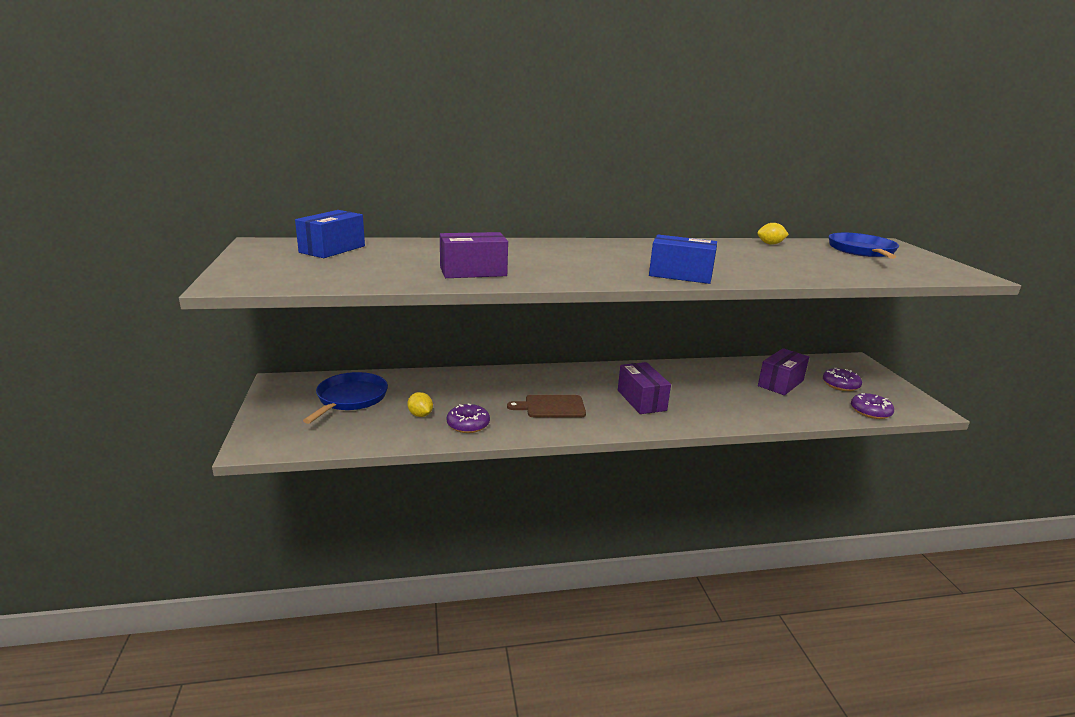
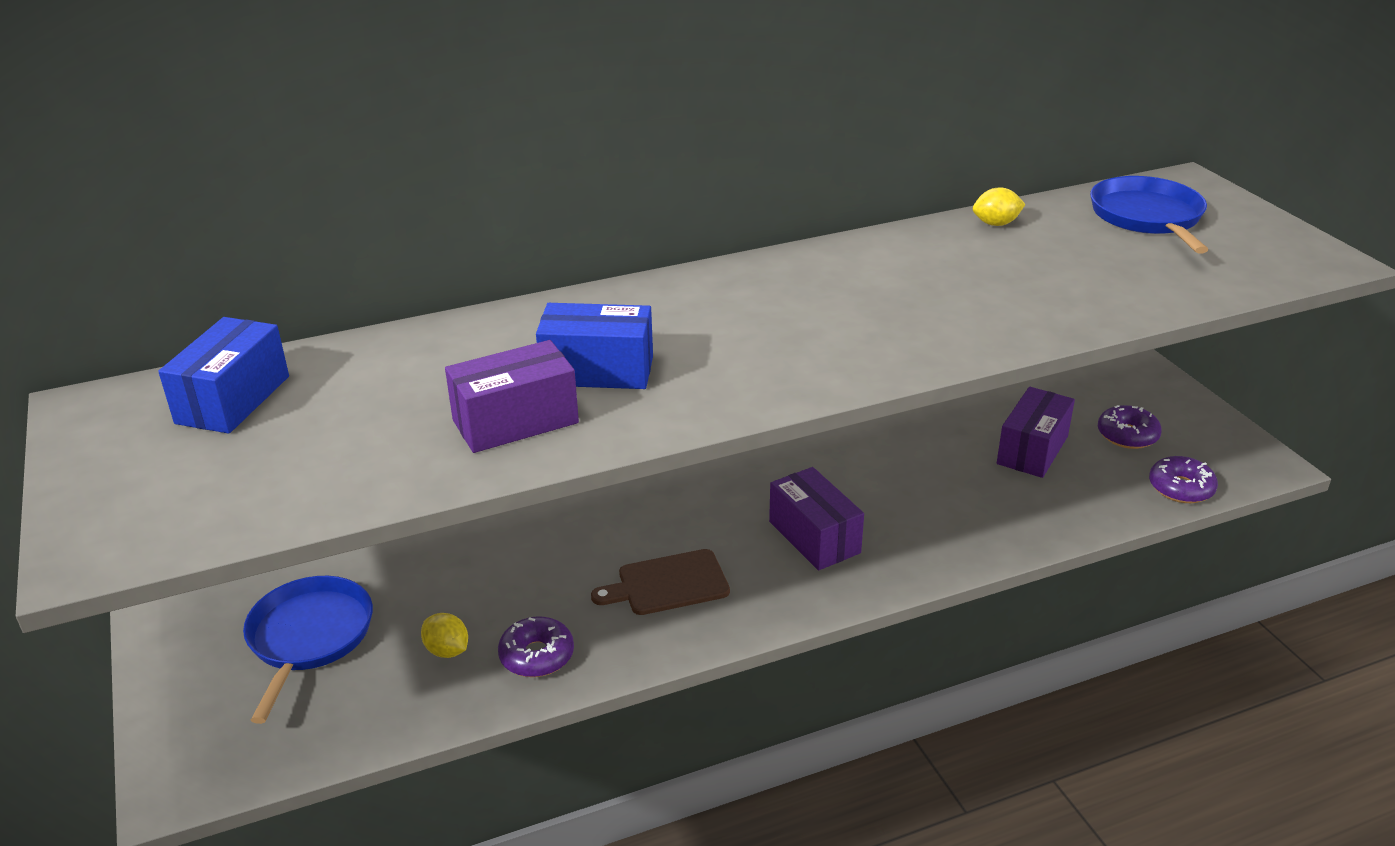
camera: 10 degrees left, 10 degrees up
(680, 275) = (869, 357): blue box -> blue box (597, 371)

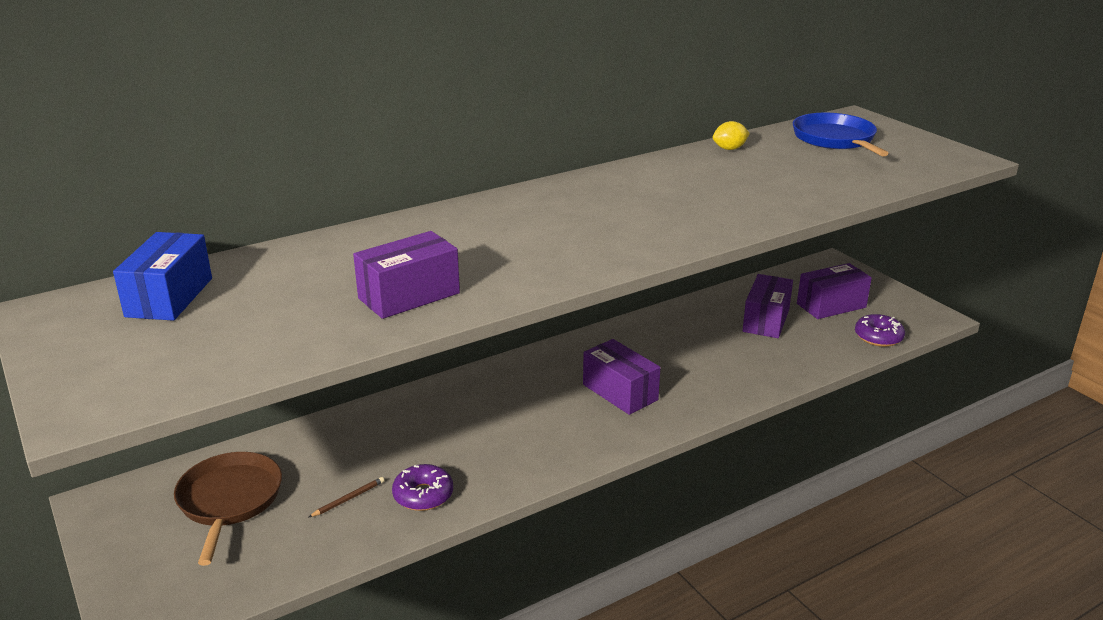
camera: 10 degrees left, 5 degrees down
(309, 637) = (229, 501): blue pan -> brown pan
(447, 650) = (348, 499): yellow lemon -> brown pencil
(597, 371) = (463, 258): blue box -> none
(668, 584) = (515, 434): brown cutting board -> none
(1127, 435) = (831, 305): purple donut -> purple box

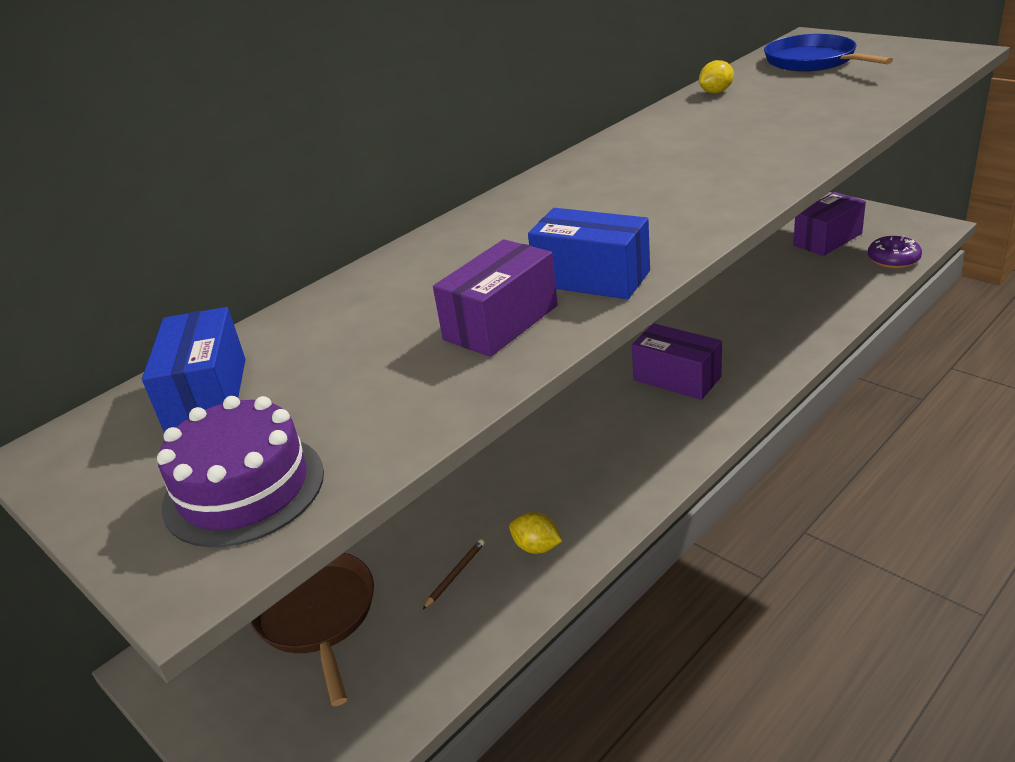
camera: 10 degrees left, 5 degrees up
(151, 367) = (244, 489): none -> purple cake
(423, 495) = (537, 547): purple donut -> yellow lemon
(501, 278) = (592, 278): none -> blue box
(766, 320) = (775, 269): purple box -> none

